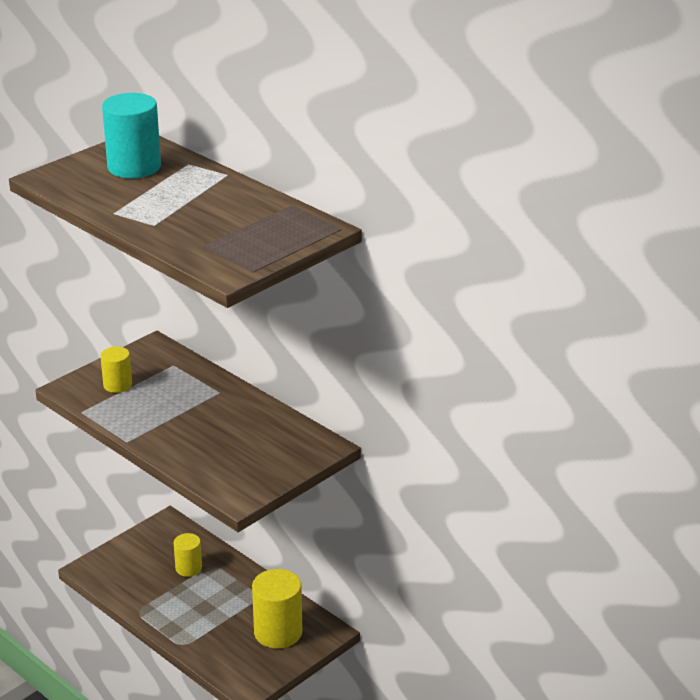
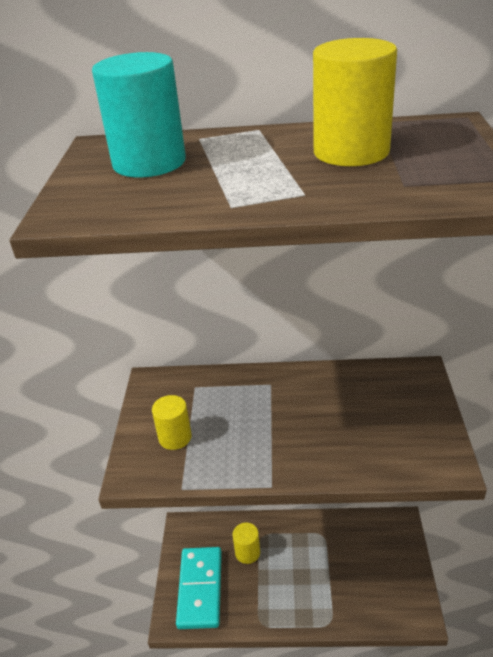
camera: 40 degrees left, 5 degrees up
(128, 565) = (200, 589): none -> turquoise domino
(278, 632) = (374, 551): yellow cylinder -> yellow cylinder (351, 152)

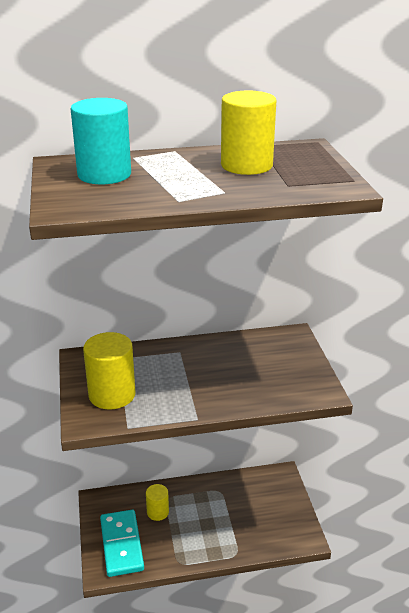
camera: 15 degrees left, 5 degrees down
(175, 437) = (112, 394): yellow cylinder -> yellow cylinder, size x1.73

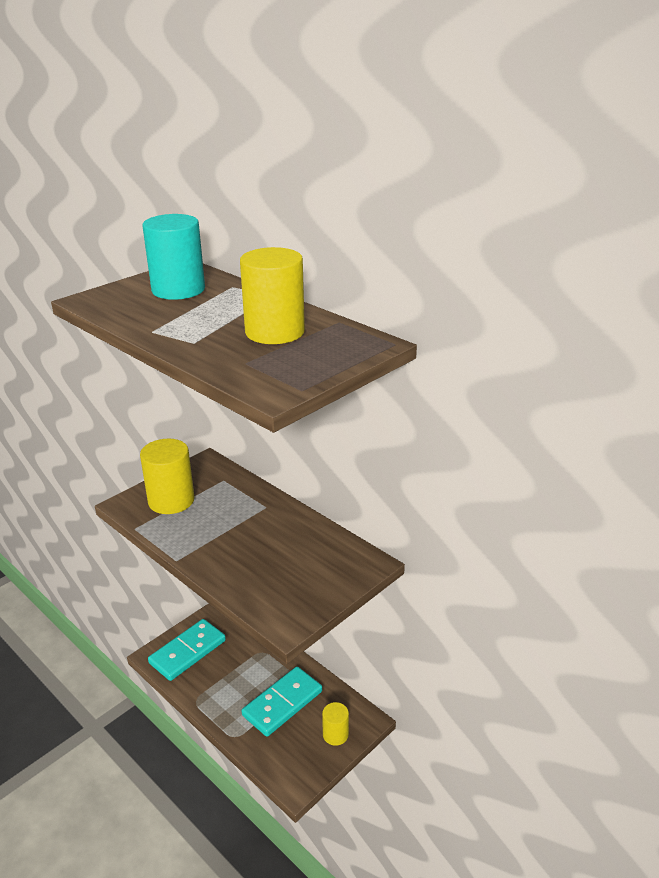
camera: 55 degrees right, 0 degrees up
(158, 512) = (240, 654): yellow cylinder -> yellow cylinder (335, 734)
(229, 511) = (282, 703): none -> turquoise domino

